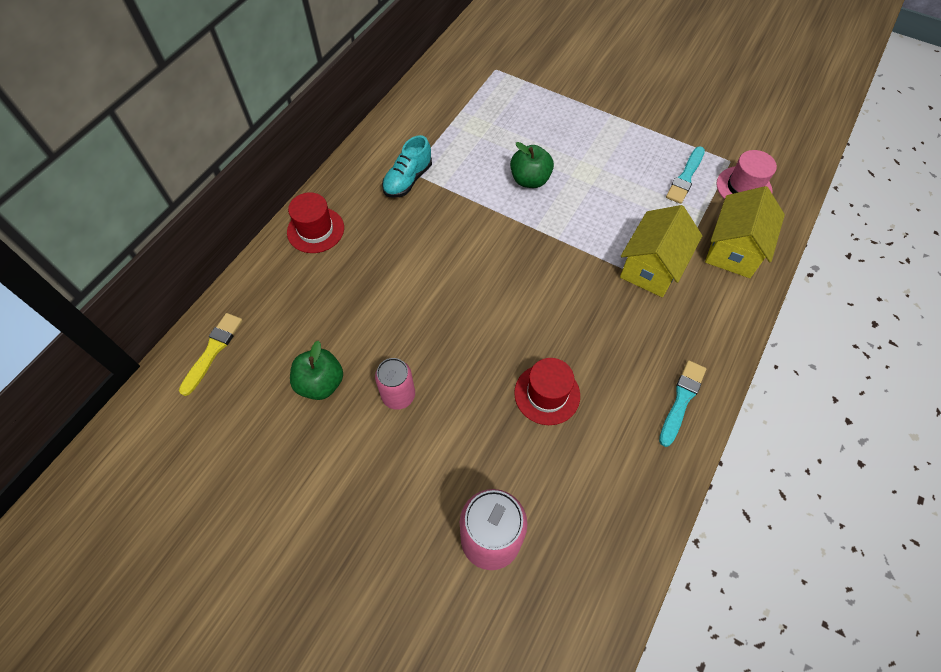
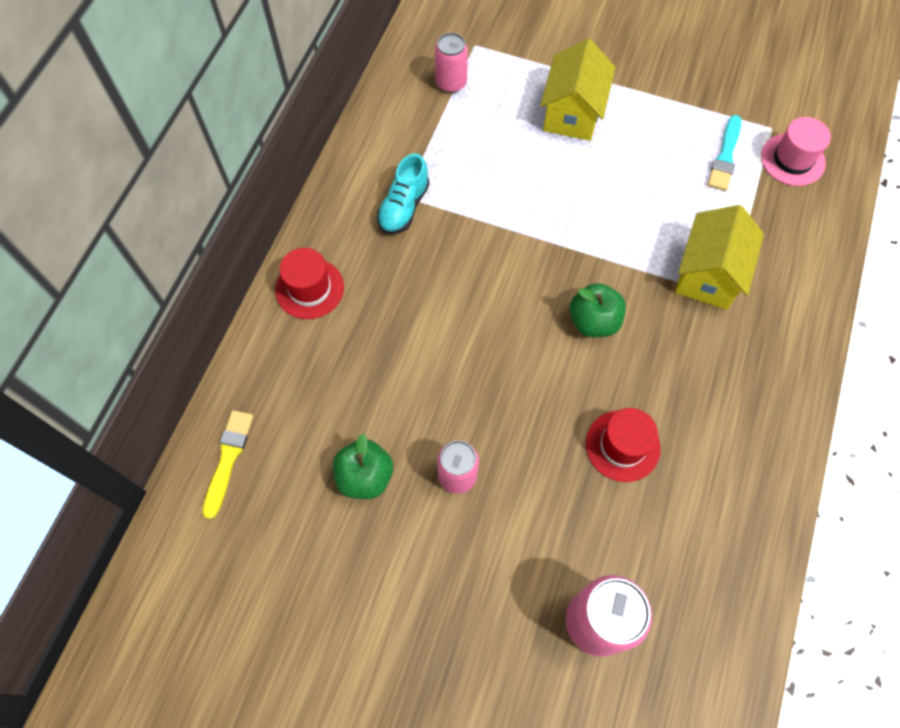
camera: 10 degrees left, 5 degrees up
(469, 94) = (451, 83): none -> pink can
(530, 180) = (547, 186): green apple -> green apple (593, 321)
(681, 400) = (770, 428): turquoise brush -> none
(733, 250) = (794, 239): yellow house -> yellow house (572, 113)

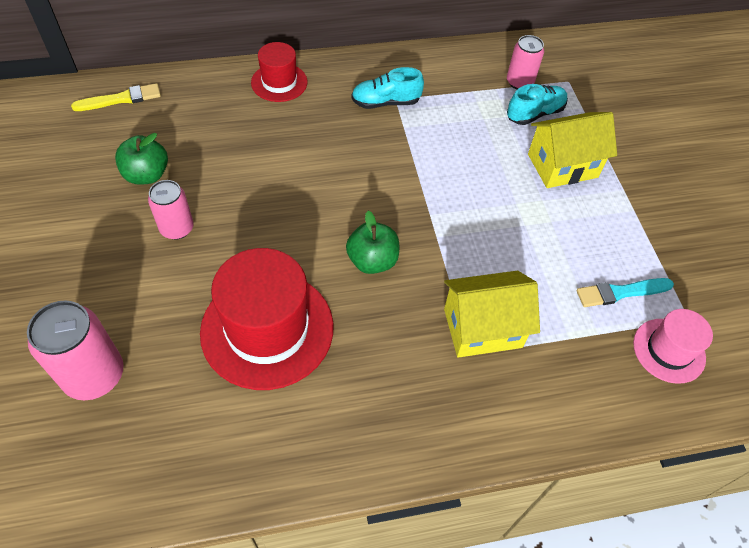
camera: 55 degrees right, 10 degrees down
(498, 95) = (535, 114): none -> turquoise shoe
(622, 446) = (267, 329): red hat -> red hat, size x1.83

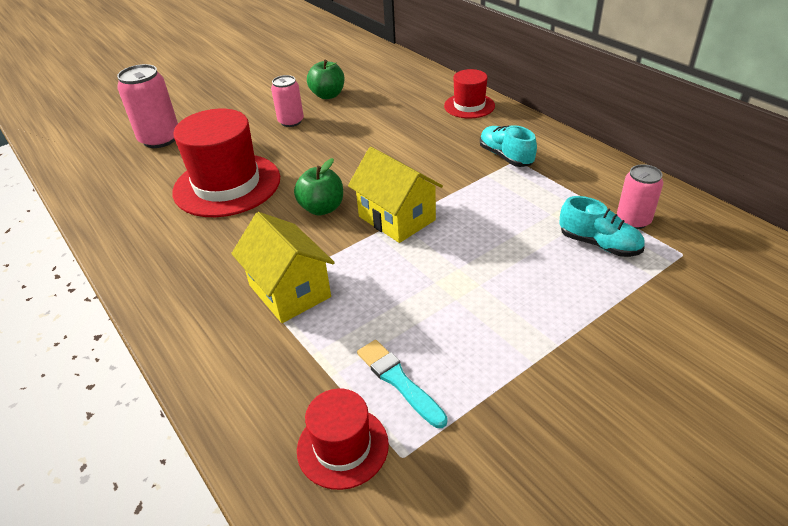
camera: 70 degrees right, 15 degrees down
(121, 99) = (385, 63): yellow brush -> none
(562, 166) = (543, 285): yellow house -> yellow house (396, 218)
(669, 350) = (342, 447): pink hat -> red hat

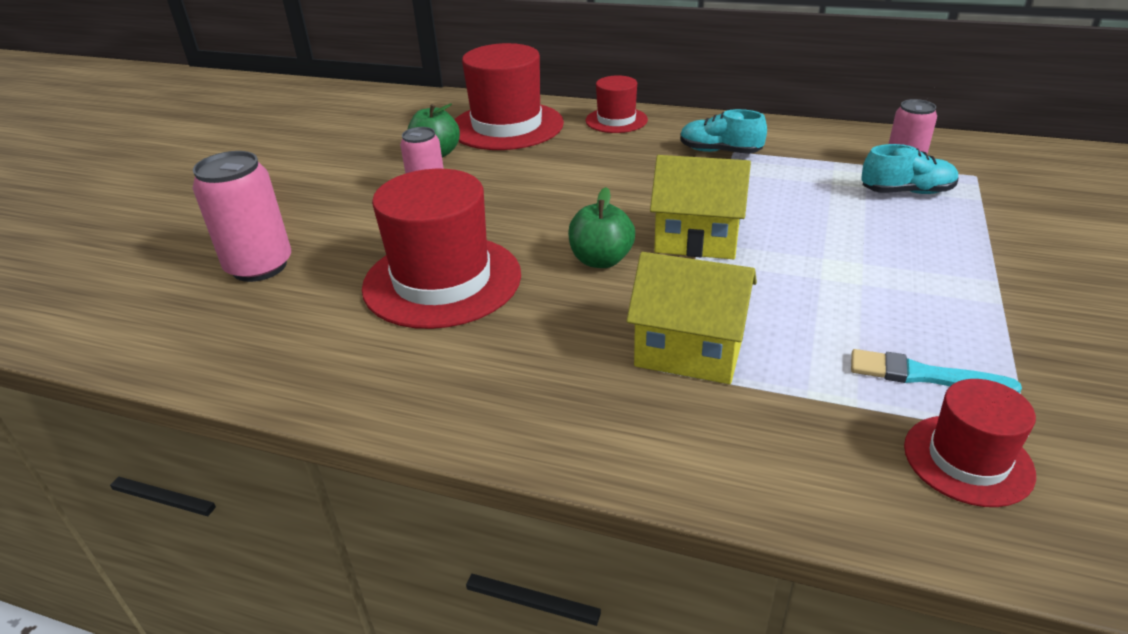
camera: 35 degrees left, 5 degrees down
(394, 87) = (507, 126): none -> red hat

